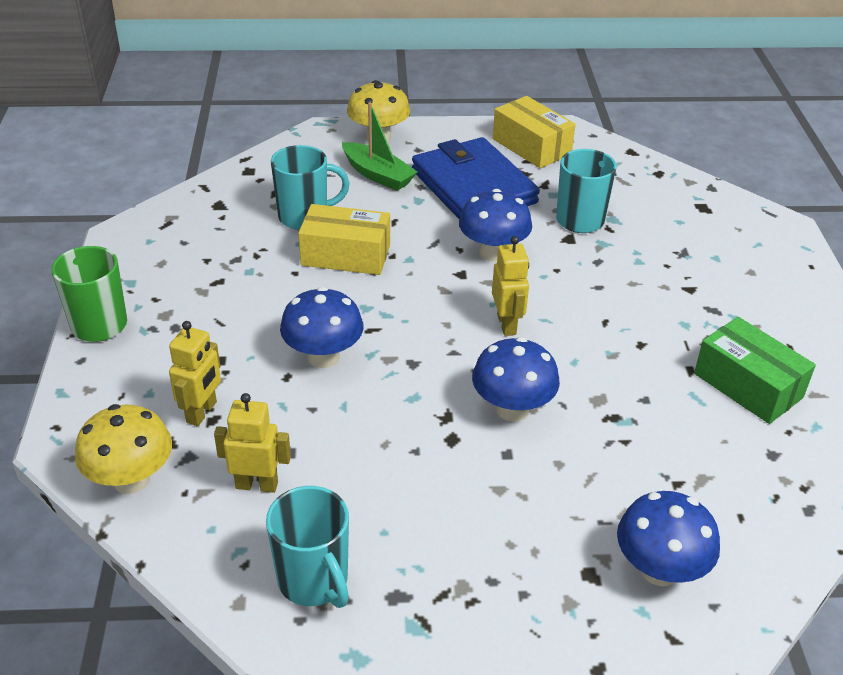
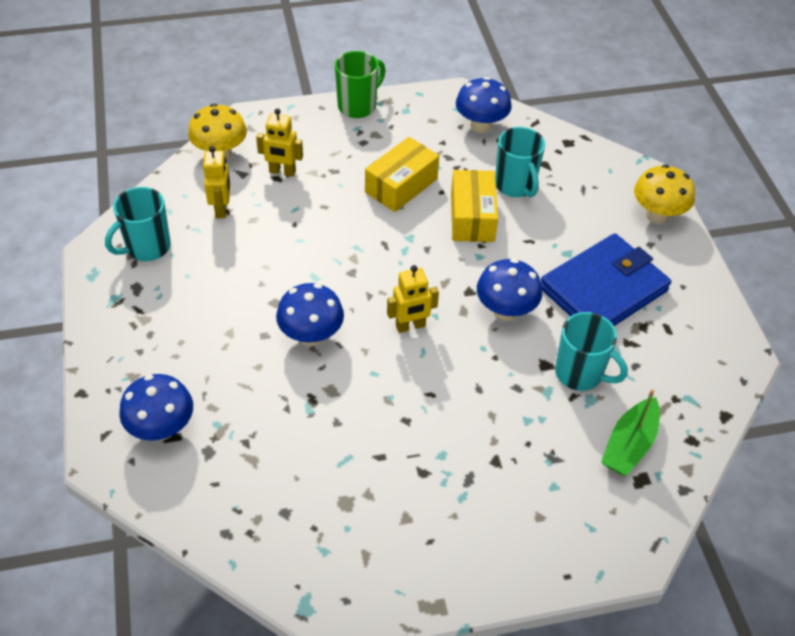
camera: 80 degrees right, 10 degrees up
(323, 357) = (348, 222): blue mushroom -> blue mushroom (481, 125)
(378, 175) = (595, 222): green boat -> green boat (629, 445)
(531, 146) = (695, 329): yellow box -> yellow box (401, 185)
(748, 385) = (367, 500): green box -> none

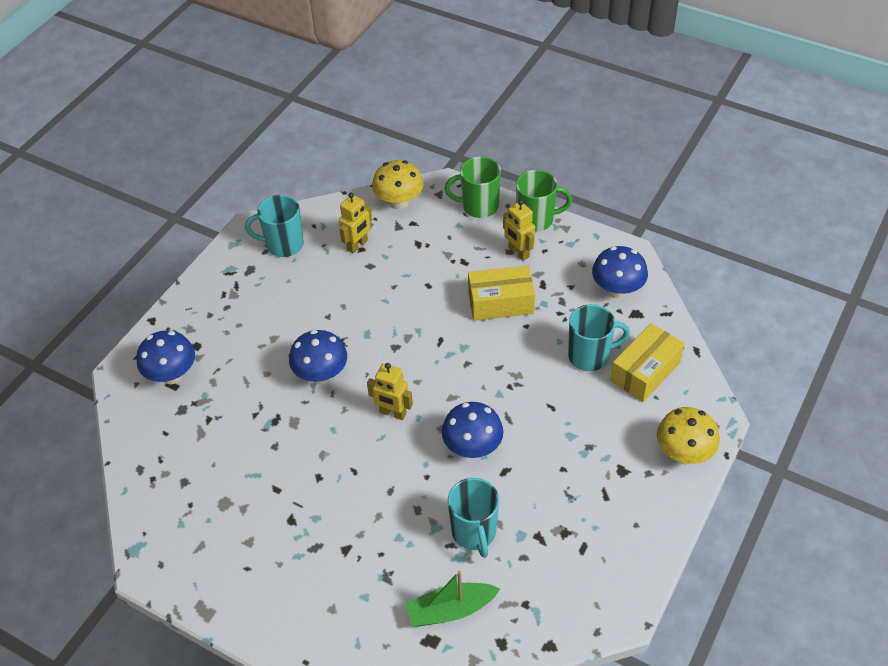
camera: 45 degrees right, 0 degrees up
(282, 172) = (426, 241): yellow robot -> yellow robot (518, 252)
(297, 120) = (478, 206): none -> green mug
(472, 217) = (527, 360): yellow box -> yellow box (645, 371)
(515, 186) = (590, 356): turquoise mug -> turquoise mug turned 120 degrees counterclockwise
(603, 289) = (566, 483): blue wallet -> none

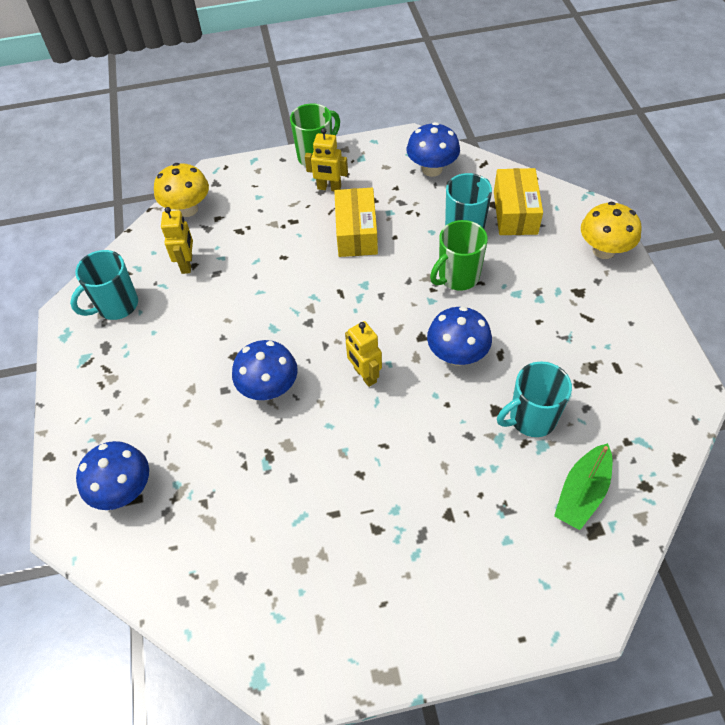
camera: 40 degrees left, 5 degrees up
(392, 413) = (364, 375): yellow robot -> yellow robot turned 75 degrees clockwise
(474, 532) = (531, 418): turquoise mug -> turquoise mug turned 120 degrees clockwise
(478, 206) = (259, 173): green mug -> green mug (457, 277)
(500, 302) = (356, 232): yellow box -> yellow box turned 45 degrees counterclockwise

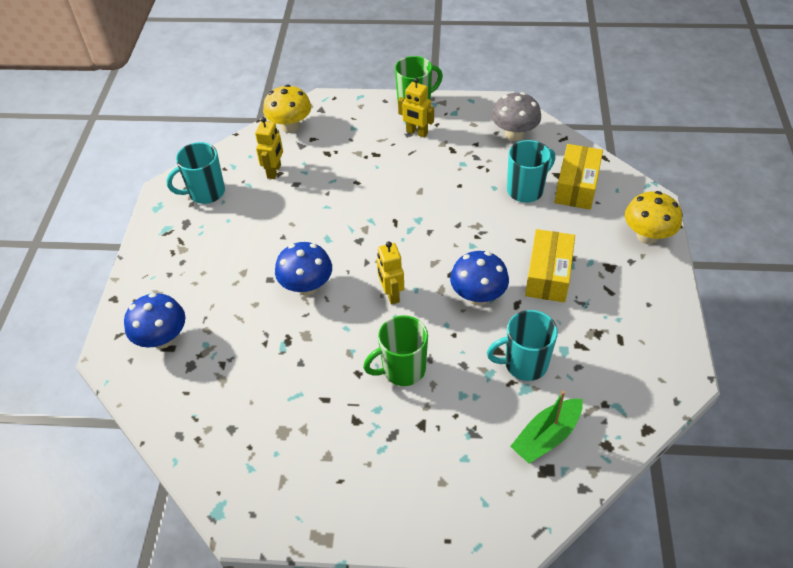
camera: 15 degrees right, 5 degrees down
(356, 232) = (427, 175): yellow box -> yellow box (548, 275)
(432, 169) = (514, 134): blue mushroom -> grey mushroom
(457, 277) = (503, 230): green mug -> green mug (402, 369)

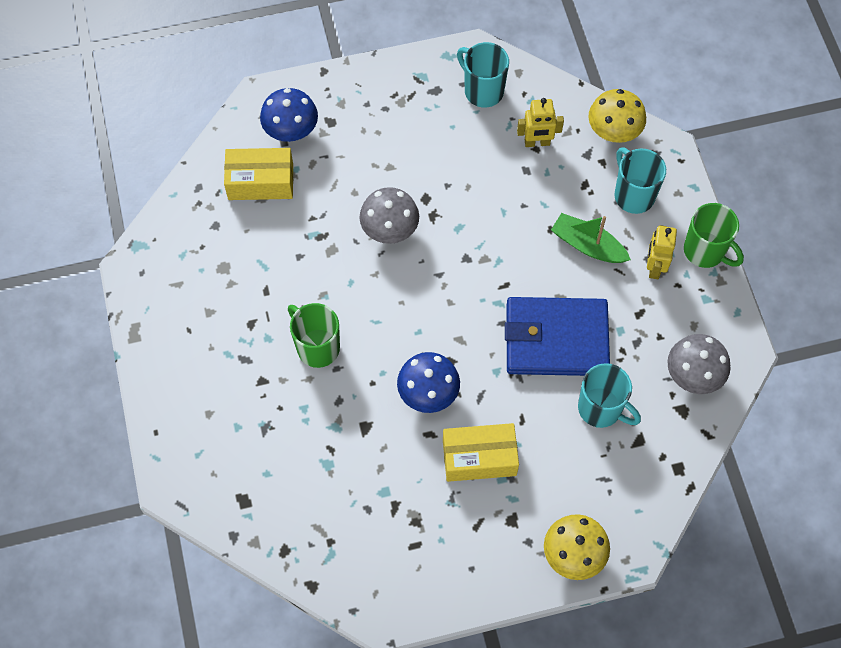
camera: 70 degrees right, 15 degrees up
(307, 286) = (390, 230): blue mushroom -> grey mushroom
(391, 294) = (404, 310): yellow robot -> none
(456, 202) = (556, 339): none -> blue wallet
(524, 364) = (356, 457): turquoise mug -> turquoise mug (633, 195)
(546, 436) = (279, 494): green boat -> green boat (587, 245)
(576, 186) = (627, 464): yellow box -> yellow box (260, 182)

